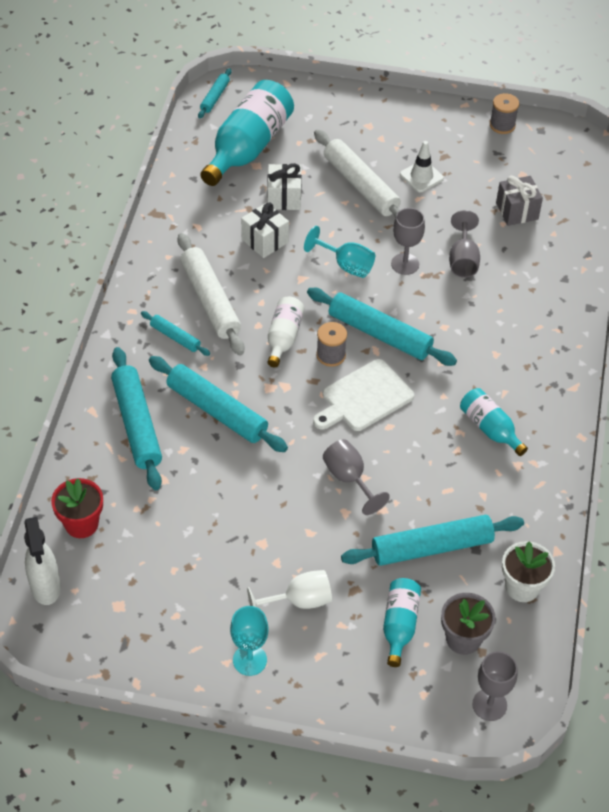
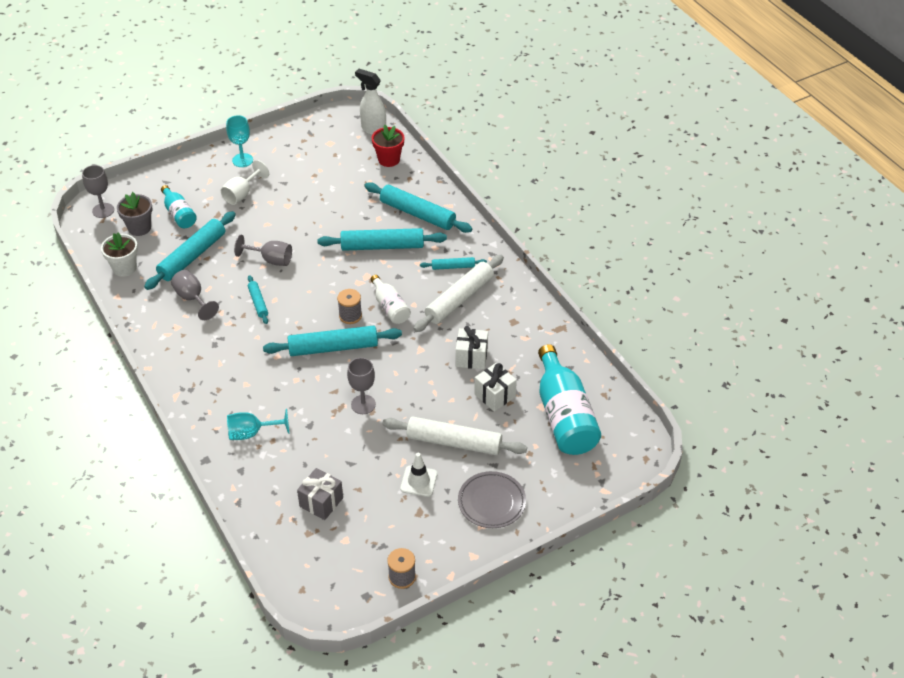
camera: 140 degrees right, 5 degrees down
(210, 300) = (459, 299): white rolling pin -> white rolling pin turned 75 degrees counterclockwise
(215, 97) = (637, 439): turquoise rolling pin -> turquoise rolling pin (258, 302)
(346, 265) = (401, 377): turquoise goblet -> turquoise goblet (251, 433)
(364, 397) = (305, 305): white cutting board -> none
(380, 128) = (491, 502): none -> grey plate
(463, 260) = (326, 434): grey goblet -> grey goblet (192, 299)
(490, 428) = (211, 336): turquoise bottle -> none

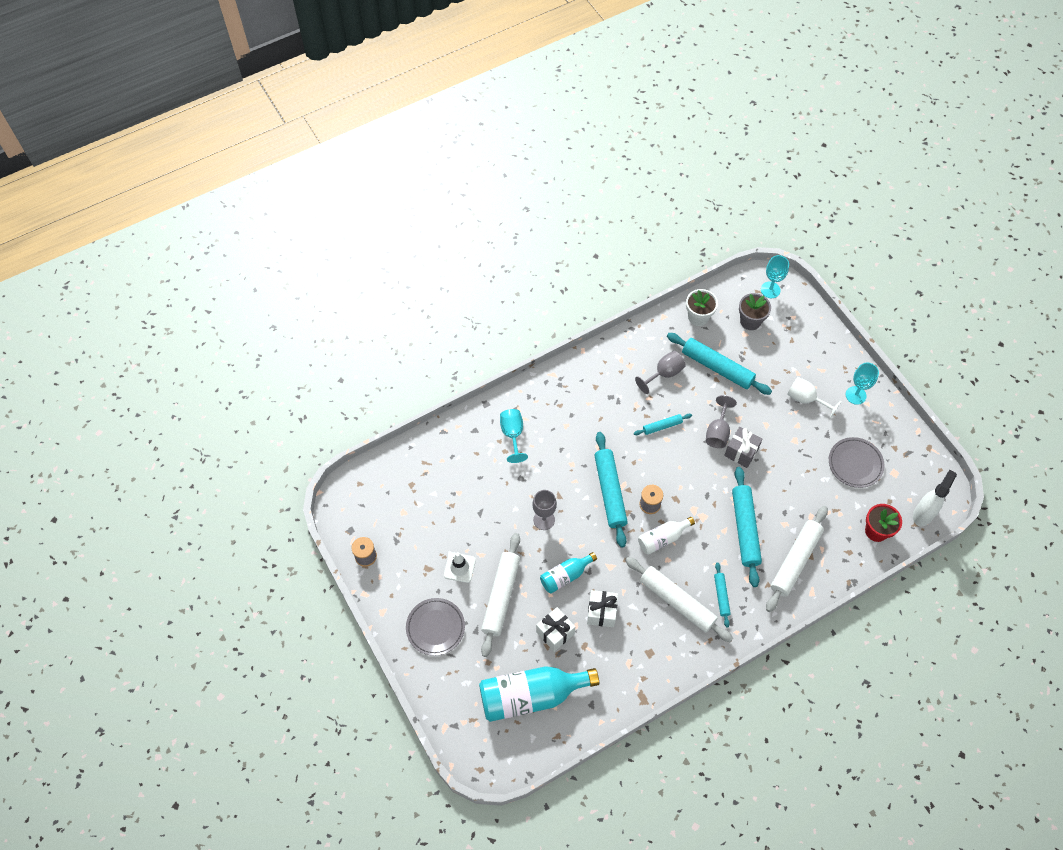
camera: 90 degrees right, 15 degrees up
(103, 210) = (770, 290): grey goblet -> turquoise goblet
(179, 214) = (772, 350): turquoise bottle -> turquoise bottle (565, 576)
(318, 167) = (855, 464): none -> grey plate
(321, 502) = (441, 492): grey gift -> grey gift (741, 452)
(417, 214) = (795, 561): turquoise rolling pin -> white rolling pin

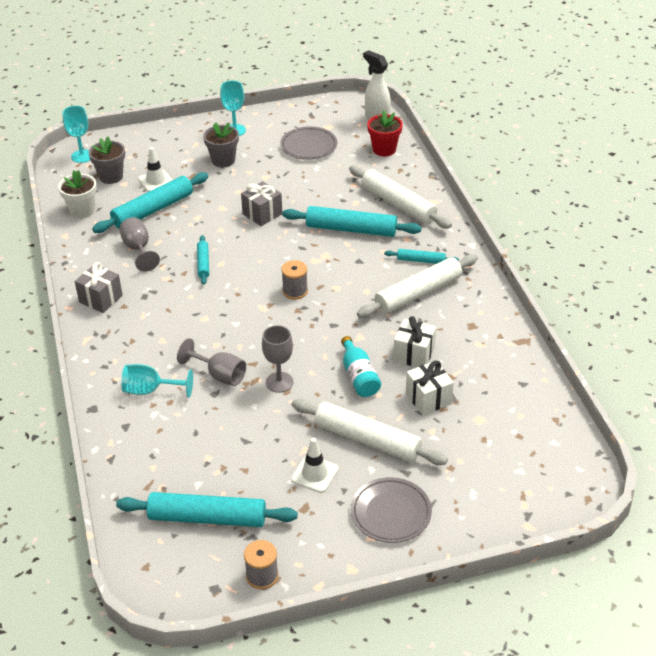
camera: 75 degrees left, 20 degrees down
(531, 696) = (502, 434): turquoise bottle -> none
(598, 368) = (100, 299): none -> grey gift
(609, 492) = (266, 320): turquoise rolling pin -> turquoise rolling pin (207, 518)
(662, 538) = (340, 289): white bottle -> none
(718, 432) = (231, 225): grey goblet -> grey goblet (219, 375)
(757, 356) = (156, 181): none -> white traffic cone
(806, 399) = (223, 160): white goblet -> grey flower pot

